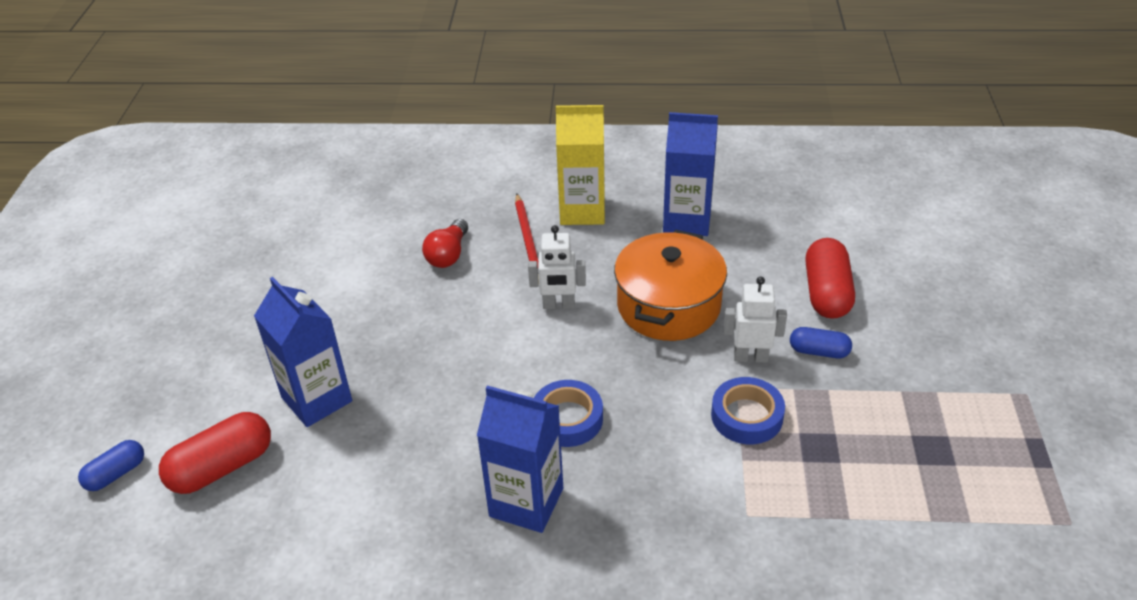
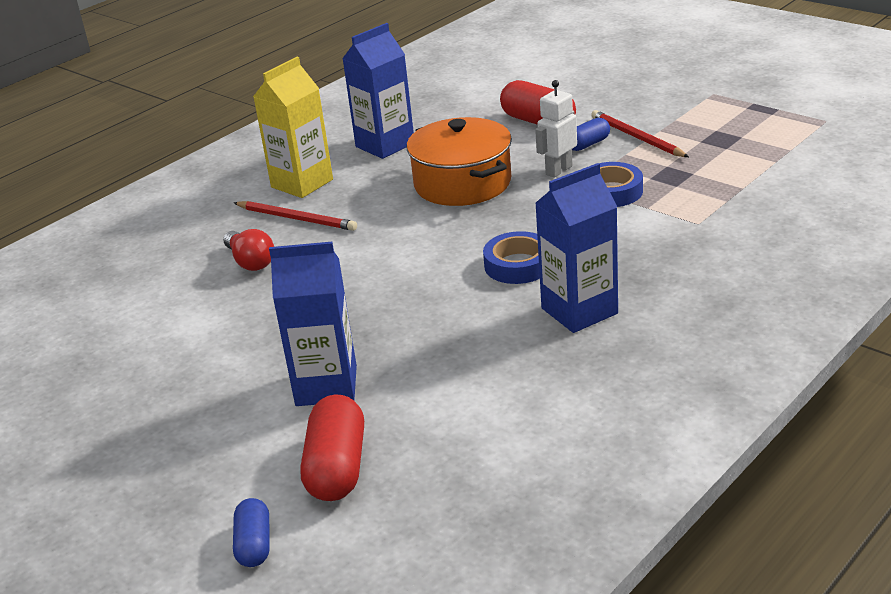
camera: 50 degrees left, 10 degrees down
(558, 305) = (392, 229): white robot -> none
(868, 380) = (636, 137): none -> red pencil

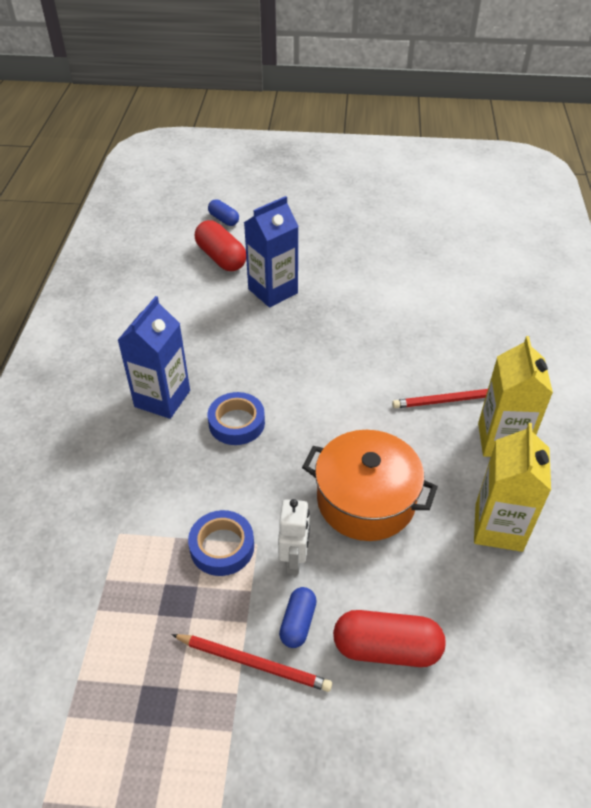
camera: 140 degrees right, 15 degrees up
(250, 262) = (429, 349): red light bulb -> none
(385, 145) = (498, 527): blue carton -> yellow carton

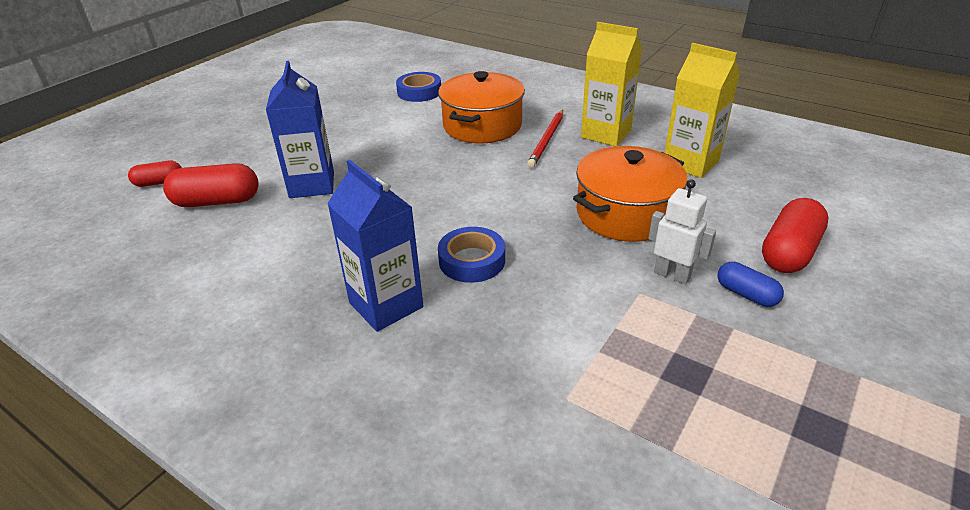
camera: 60 degrees left, 10 degrees down
(222, 547) = (631, 318): blue tape -> blue tape (419, 92)
(224, 219) = (159, 182): blue capsule -> red capsule
(254, 663) = (784, 337): red pencil -> none
(441, 345) = (482, 126): none -> orange pot

